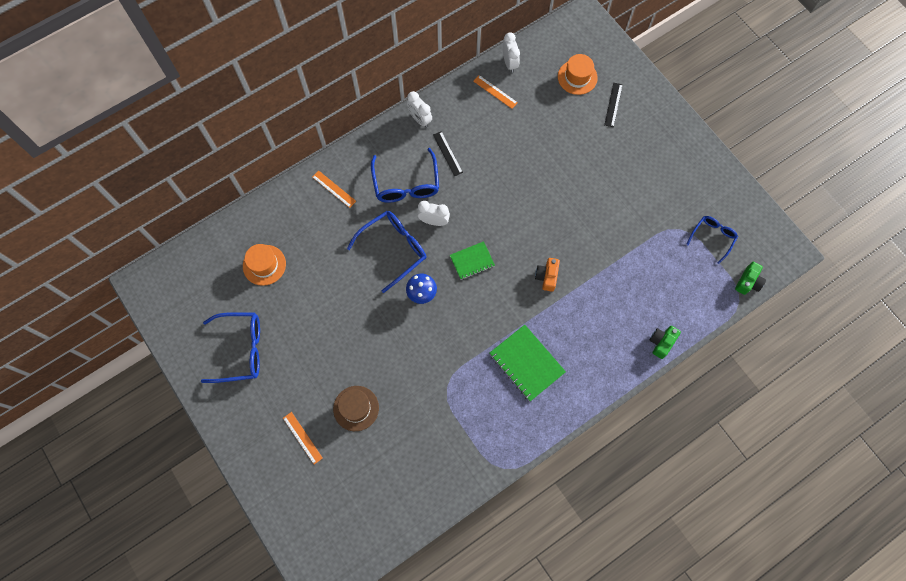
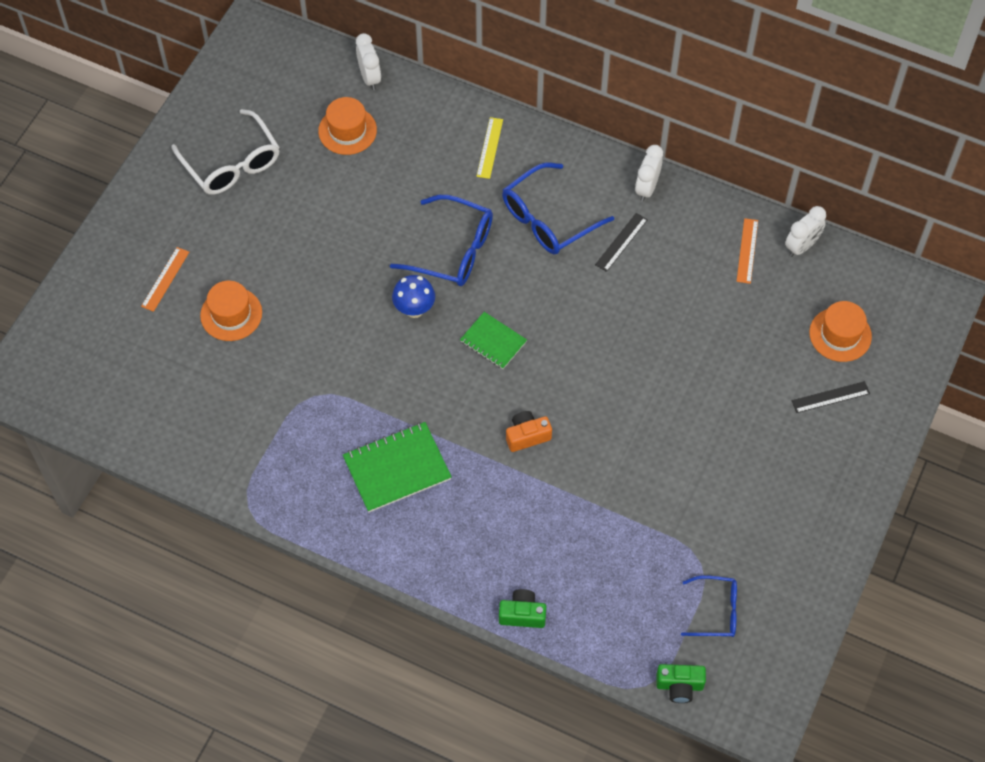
camera: 60 degrees right, 10 degrees down
(241, 349) = (232, 164): blue glasses -> white glasses
(334, 189) = (489, 148): orange ruler -> yellow ruler
(356, 408) = (231, 314): brown hat -> orange hat
(434, 221) = (518, 274): white clock -> white clock (369, 78)
(526, 363) = (397, 468): green notebook -> green notebook turned 45 degrees clockwise

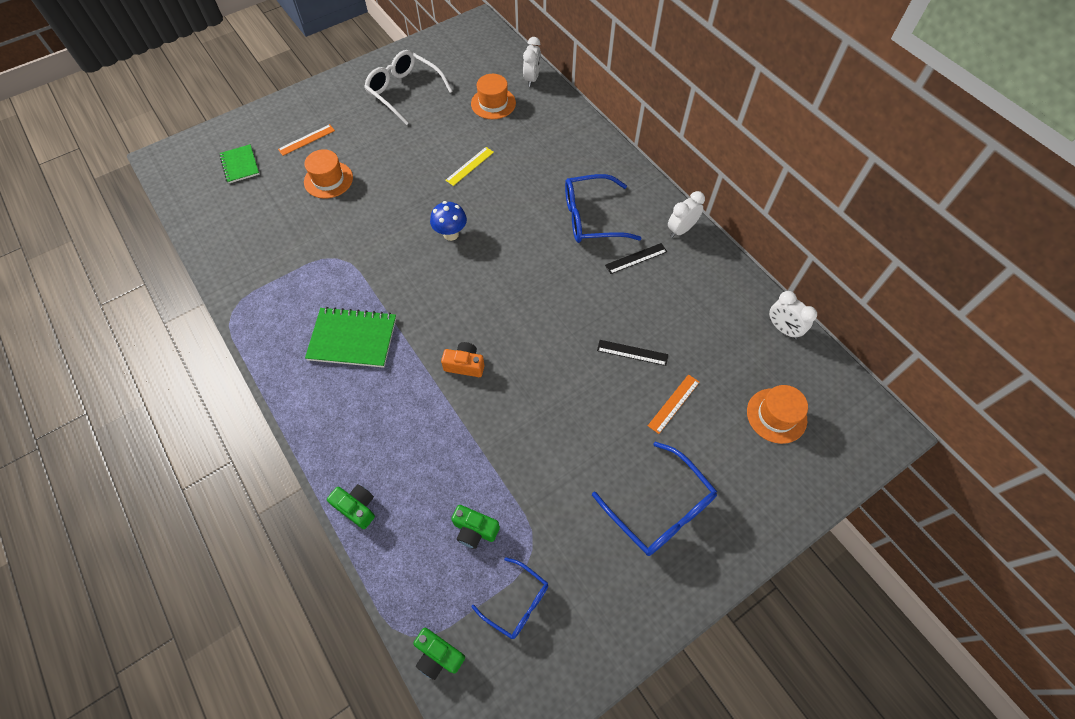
camera: 30 degrees right, 0 degrees up
(232, 164) = (404, 92): white glasses -> white glasses turned 135 degrees clockwise
(453, 250) = (508, 208): blue glasses -> blue glasses (660, 508)
(489, 148) = (582, 154): yellow ruler -> yellow ruler (470, 166)
(493, 341) = (490, 283): green notebook -> green notebook (240, 165)
(641, 575) = (475, 530): none -> green camera
(747, 251) = (734, 311): orange ruler -> orange ruler (673, 403)
(801, 246) = (782, 329): white clock -> white clock turned 60 degrees clockwise
(830, 397) = (737, 464): black ruler -> black ruler (632, 352)

